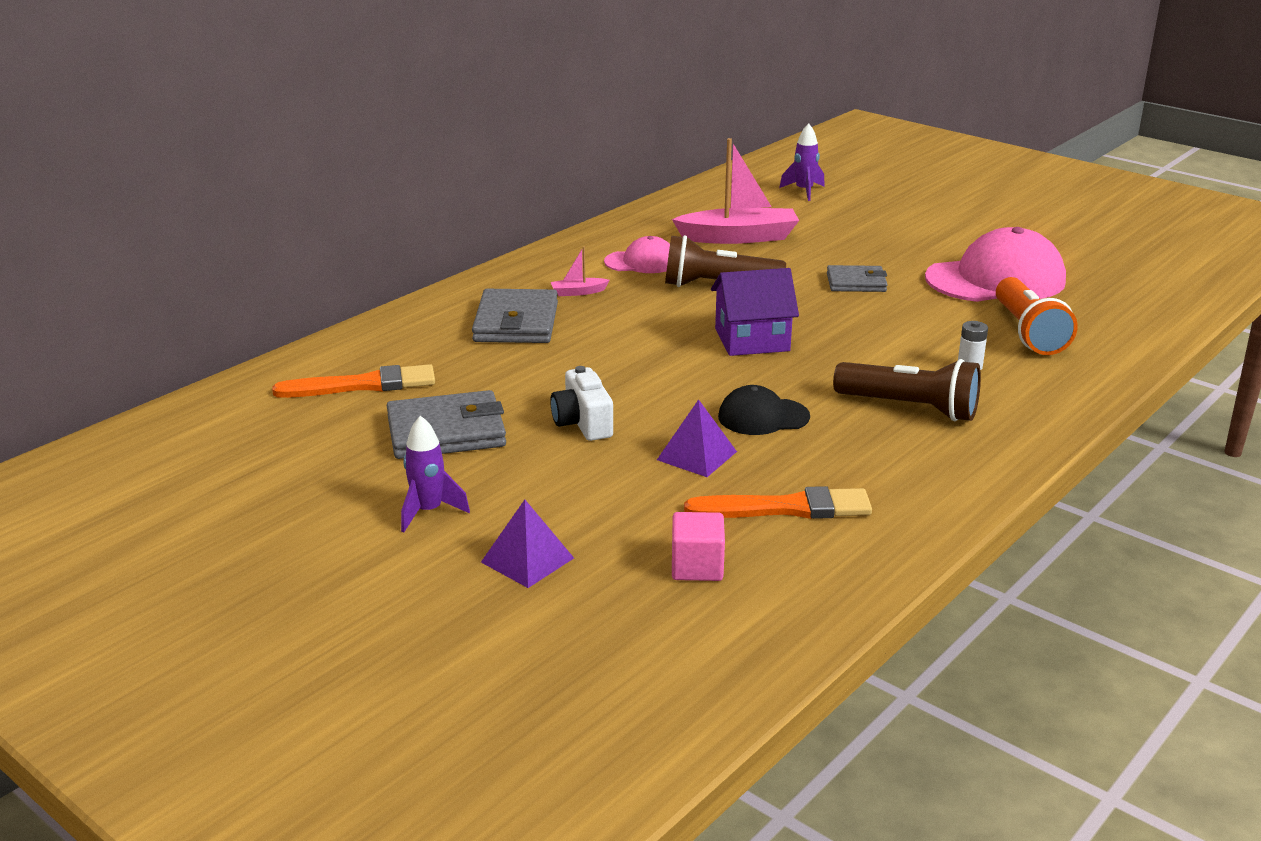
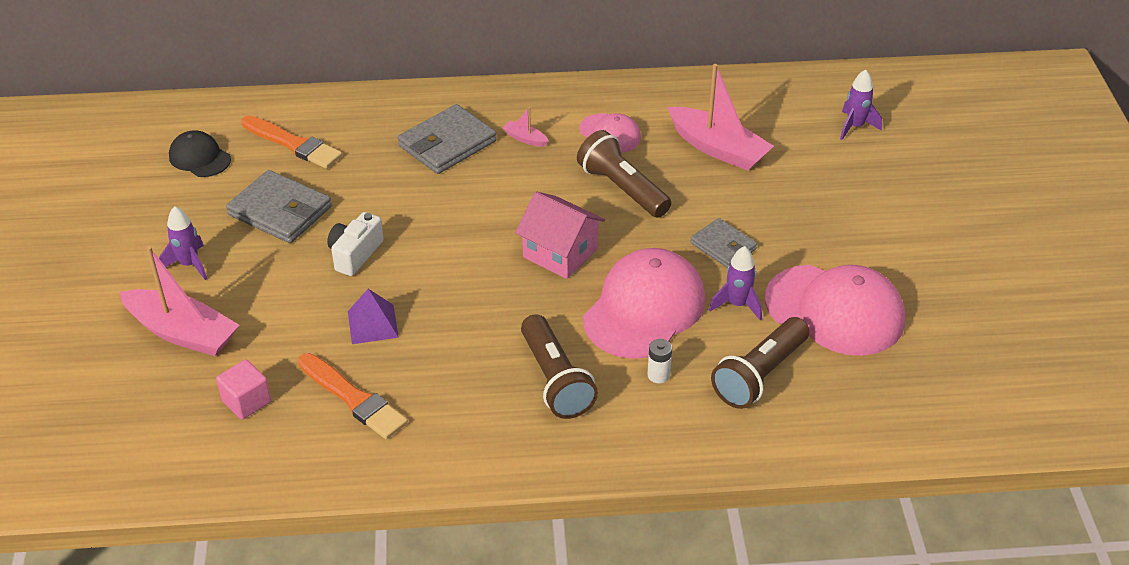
camera: 45 degrees right, 15 degrees up
(527, 560) = (182, 333): purple pyramid -> pink boat
(752, 340) = (560, 253): purple house -> pink house
(763, 417) = (457, 322): black cap -> black cap (199, 158)
(880, 339) = (644, 309): none -> pink cap
(933, 306) = (737, 305): none -> purple rocket
(1028, 333) = (759, 375): orange flashlight -> brown flashlight

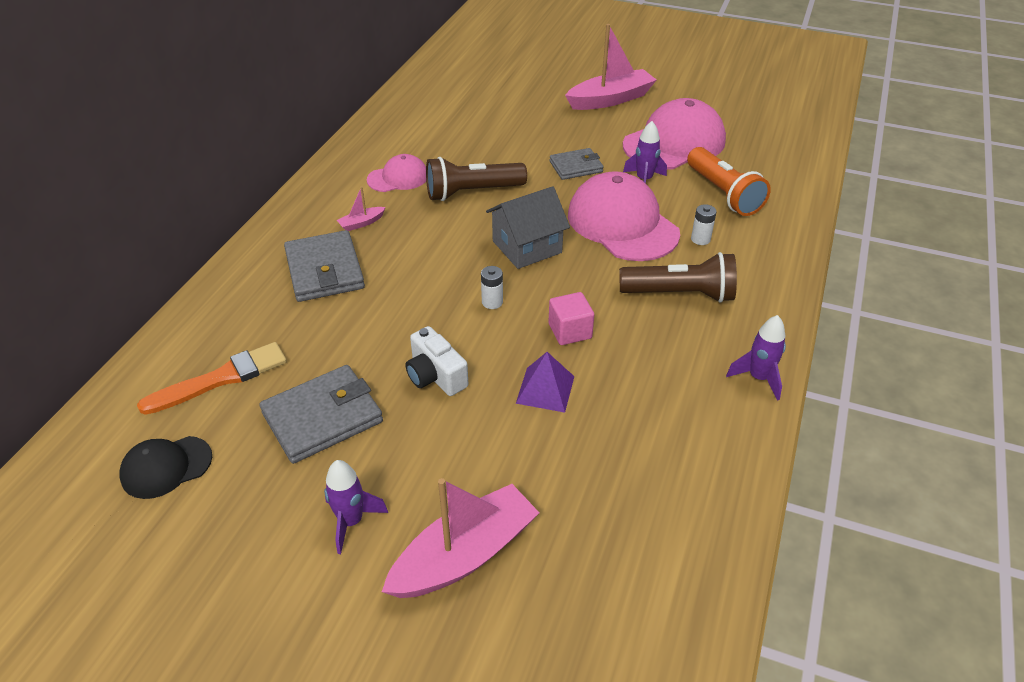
camera: 65 degrees left, 0 degrees up
(246, 401) = (606, 520): pink cube -> pink cube (570, 331)
(354, 399) = (642, 430): orange brush -> none
(466, 256) = (492, 302): none -> white battery
(560, 253) = (527, 247): pink house -> grey house
(718, 148) = (463, 135): pink boat -> pink boat (610, 99)
(759, 375) = (723, 194): brown flashlight -> orange flashlight
(855, 127) = (490, 75): purple rocket -> purple rocket (758, 378)

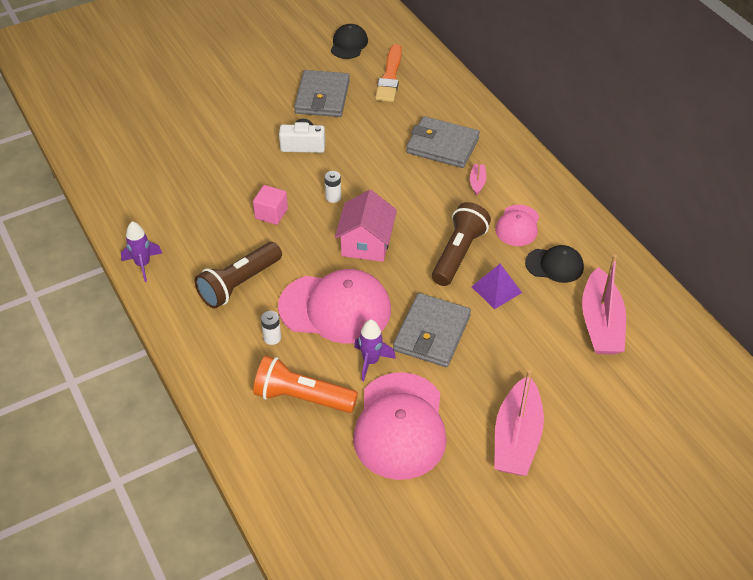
camera: 130 degrees right, 5 degrees up
(351, 521) = (251, 80): purple rocket -> none
(425, 143) = (554, 265): none -> black cap
(464, 555) = (193, 102): pink boat -> pink boat (601, 323)
(527, 247) = (366, 243): grey house -> pink house
(545, 389) = (244, 178): purple pyramid -> purple pyramid (496, 289)
(576, 167) = (432, 333): grey wallet -> grey wallet, size x1.60

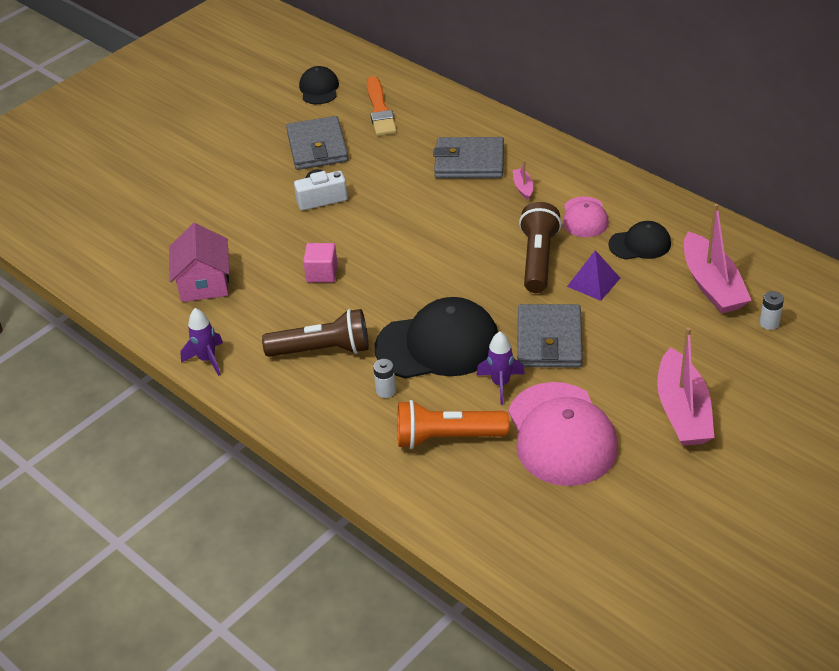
camera: 15 degrees left, 5 degrees down
(239, 284) = (323, 350): brown flashlight -> brown flashlight turned 120 degrees counterclockwise
(333, 197) = (380, 240): white battery -> white battery (769, 323)
(335, 308) = (438, 344): pink cap -> black cap
(366, 243) = (438, 275): pink house -> pink house (204, 283)

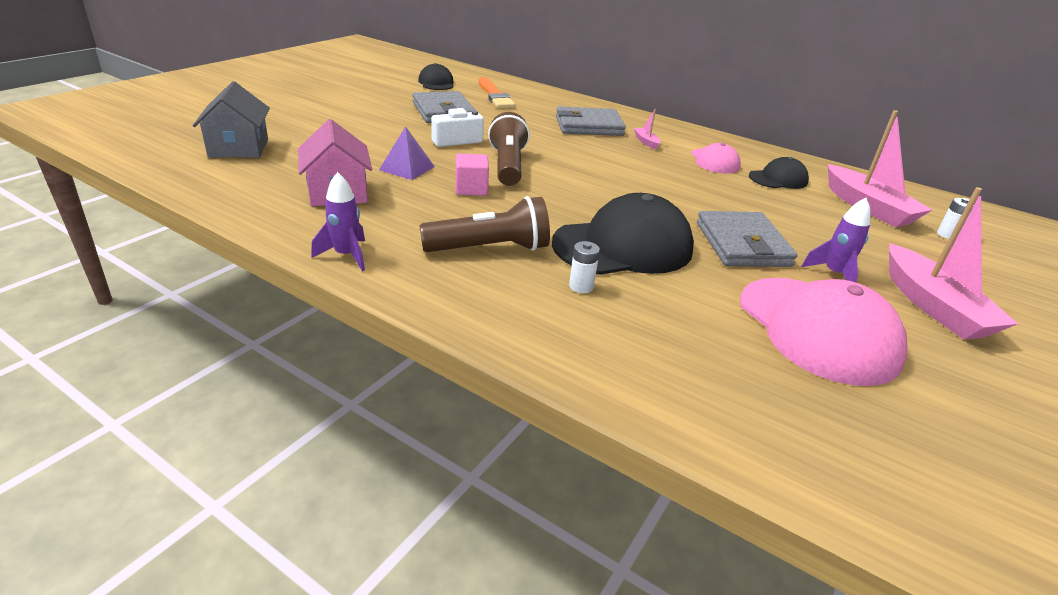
camera: 15 degrees left, 10 degrees down
(119, 223) = (239, 148): none -> grey house
(446, 437) = (679, 333): orange flashlight -> none
(500, 384) = (714, 281): purple rocket -> purple rocket (834, 274)
(538, 259) = (690, 185): brown flashlight -> brown flashlight (508, 165)
(593, 282) = (755, 202): purple pyramid -> purple pyramid (407, 168)

